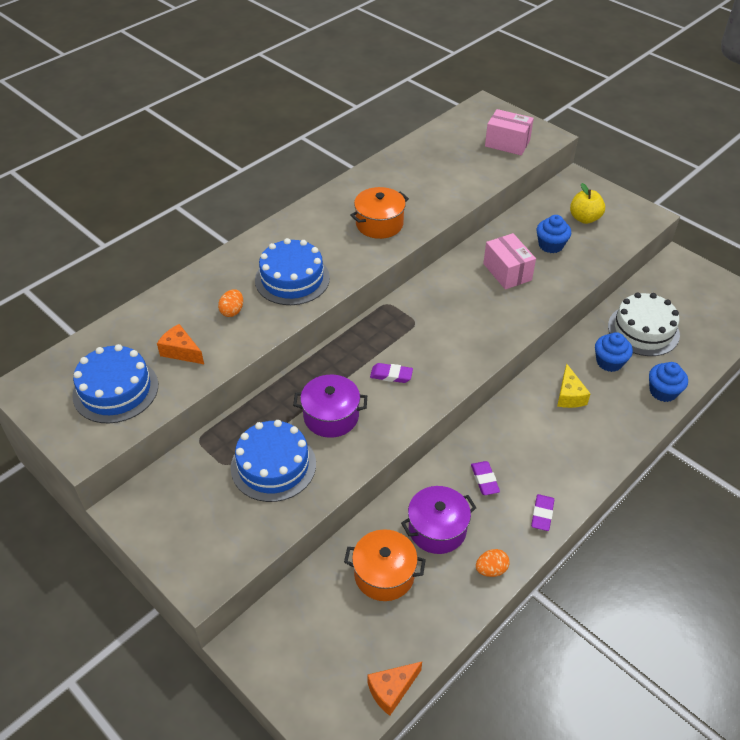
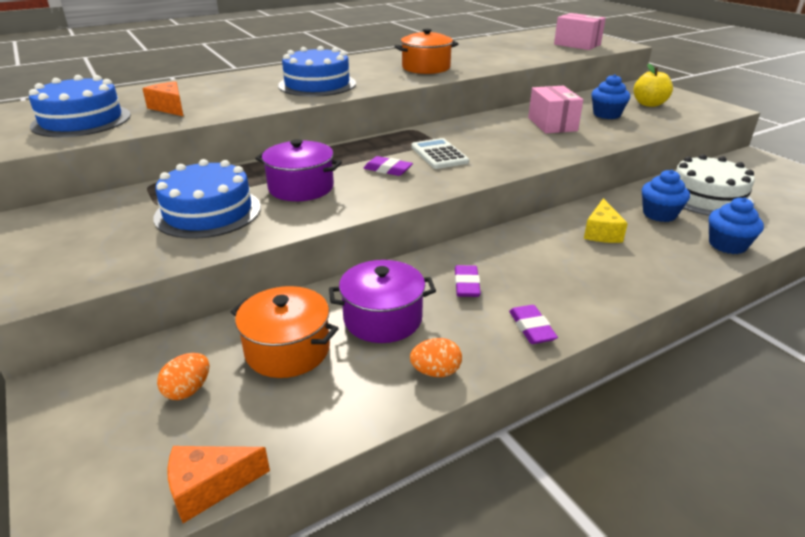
camera: 15 degrees right, 15 degrees down
(232, 311) = (243, 94): orange egg -> orange egg (188, 390)
(425, 343) = (439, 154): none -> white calculator
(542, 514) = (531, 328): purple eraser -> purple eraser turned 45 degrees counterclockwise

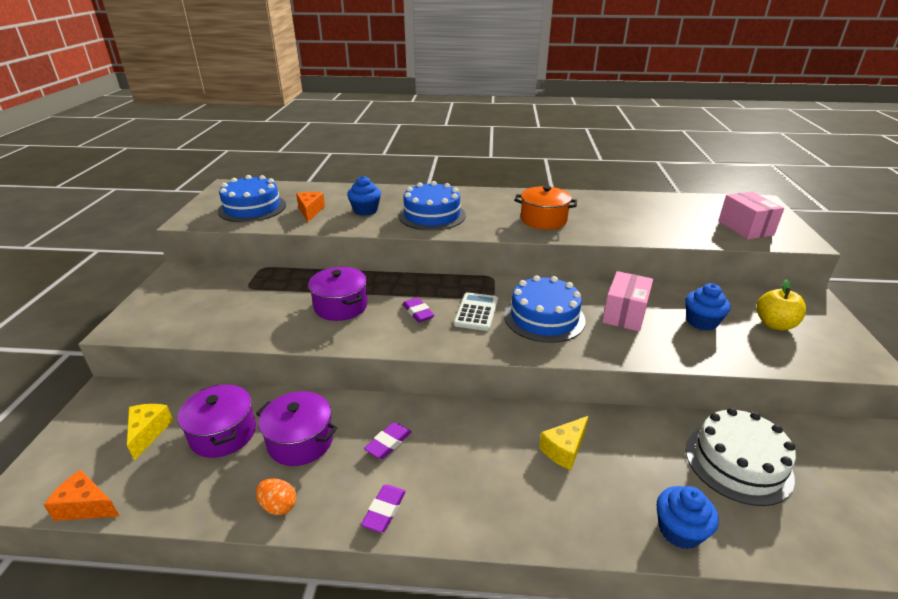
camera: 35 degrees right, 0 degrees up
(188, 390) = (148, 432): orange egg -> yellow cheese
(208, 212) = (264, 305): blue cake -> blue cake (544, 317)
(287, 350) = (223, 433): orange pot -> purple pot
(659, 214) = (652, 458): blue cupcake -> blue cupcake (365, 210)

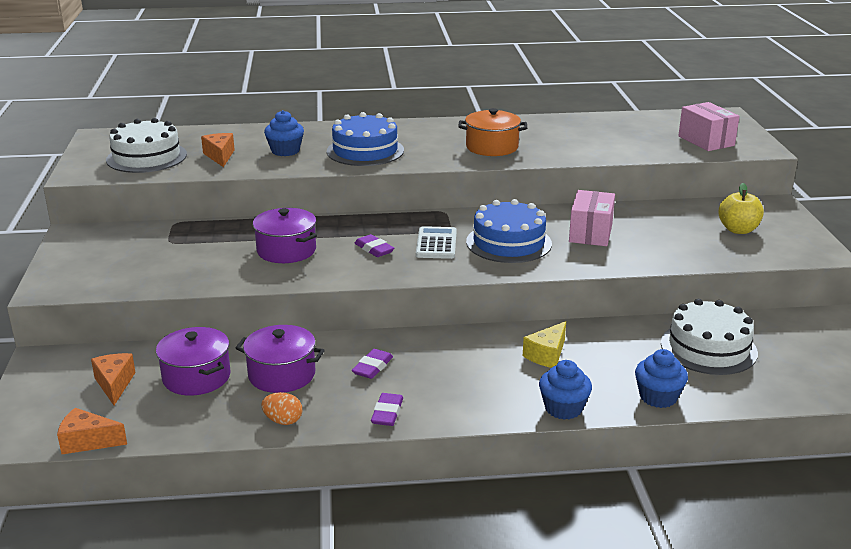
camera: 10 degrees left, 5 degrees down
(148, 432) = (114, 384): yellow cheese -> orange cheese
(252, 208) = (146, 157): blue cake -> white cake
(701, 322) = (667, 233): blue cupcake -> blue cupcake (563, 408)

